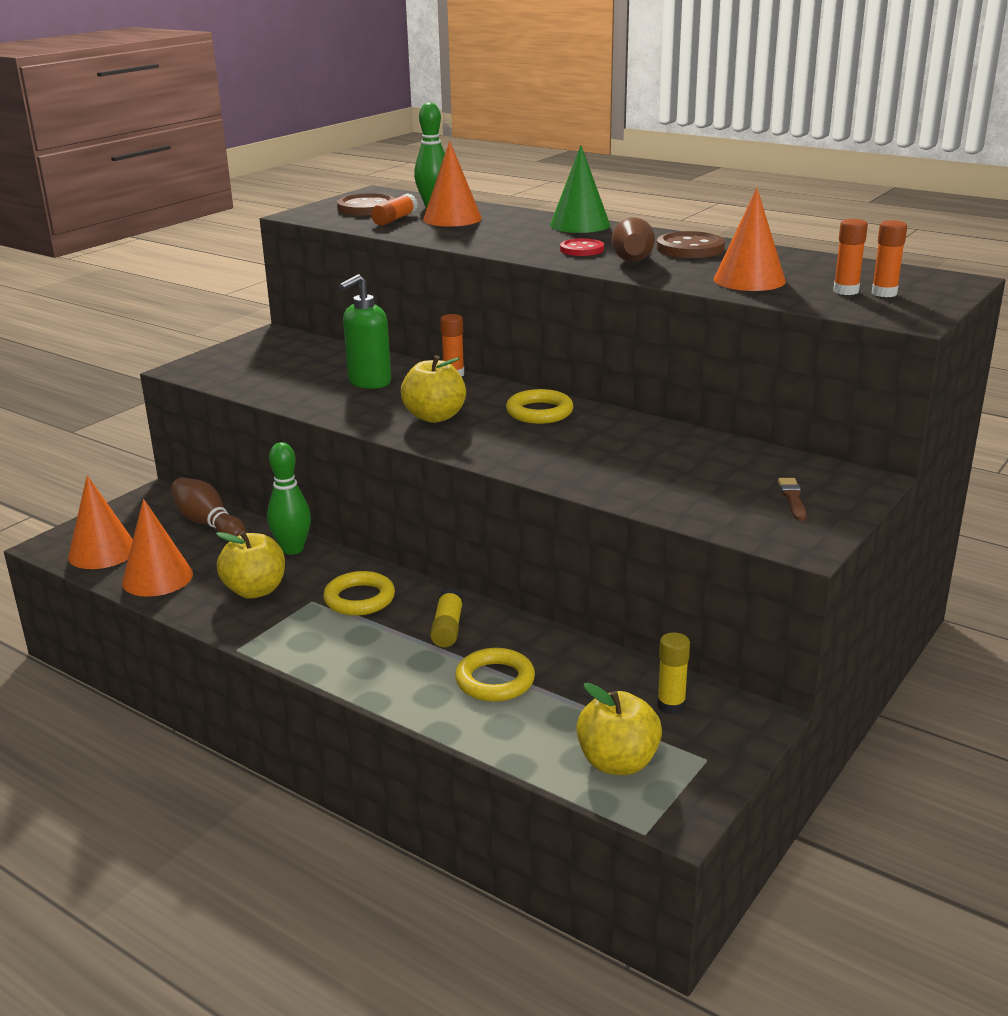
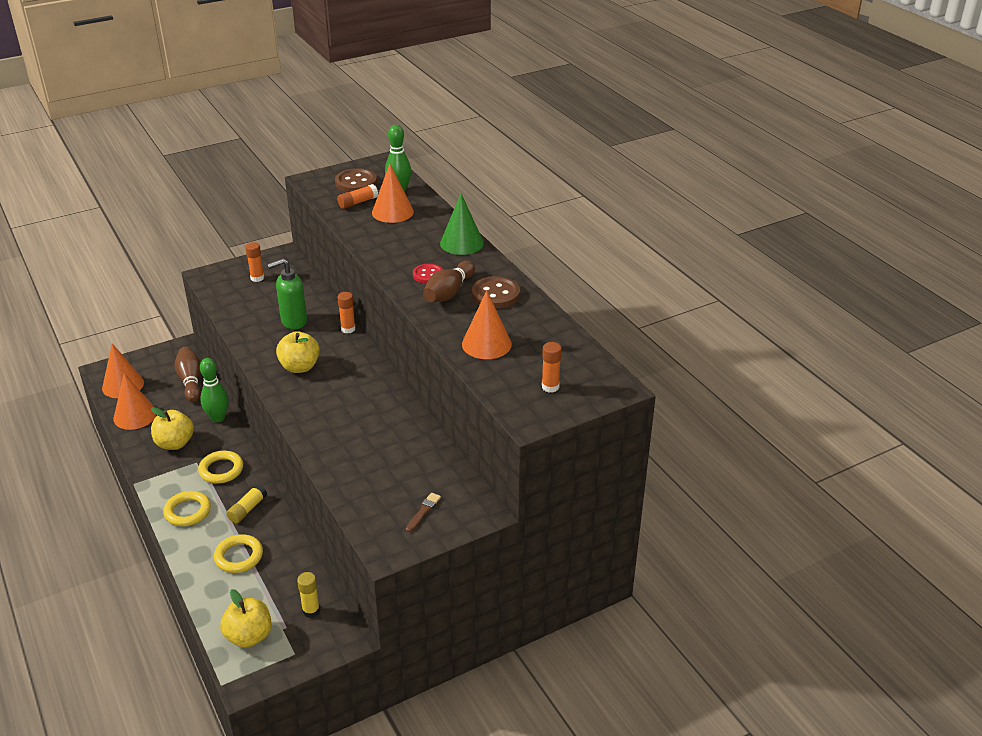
camera: 25 degrees right, 10 degrees up
(539, 412) = (361, 383): yellow ring -> yellow ring (187, 511)
(846, 291) = (529, 376): orange glue stick -> orange glue stick (257, 278)

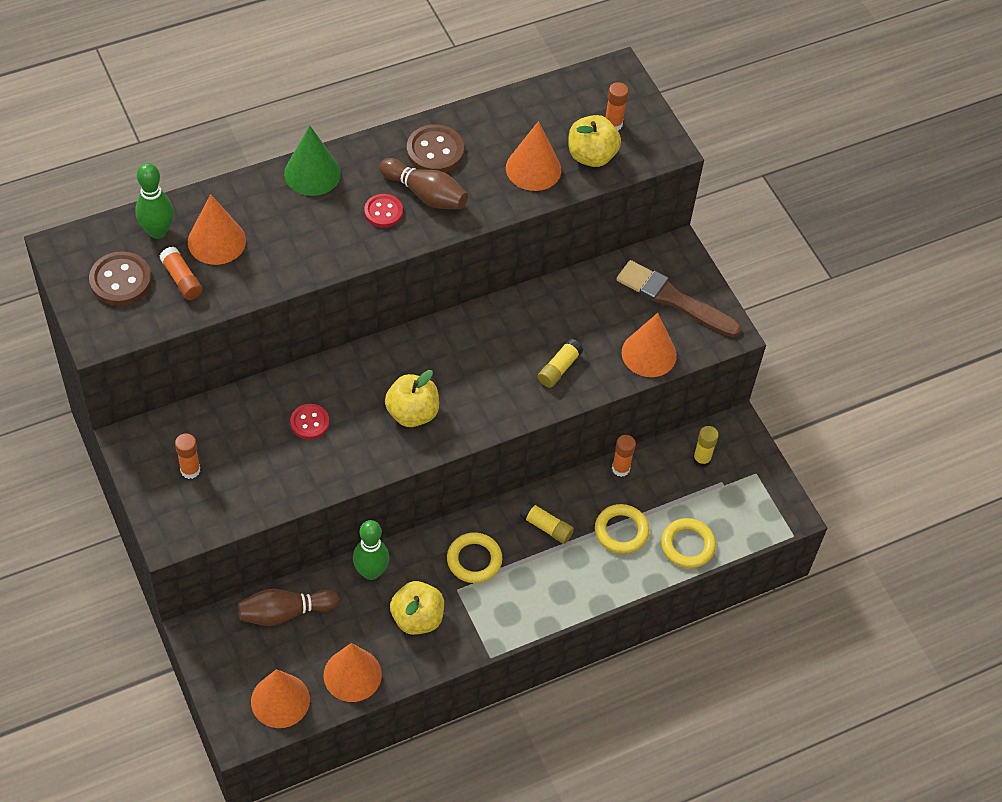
camera: 90 degrees left, 20 degrees up
(187, 511) = (545, 590): yellow ring -> yellow ring (687, 545)
(249, 636) = (733, 514): yellow apple -> yellow apple (591, 156)
(293, 322) = (309, 422): green soap dispenser -> red button
(342, 441) = (559, 368): none -> yellow glue stick
(348, 329) = (336, 361): orange glue stick -> orange glue stick (620, 468)
(359, 496) = (649, 354): none -> orange cone
(423, 511) = (674, 299): brown brush -> brown brush, size x2.30

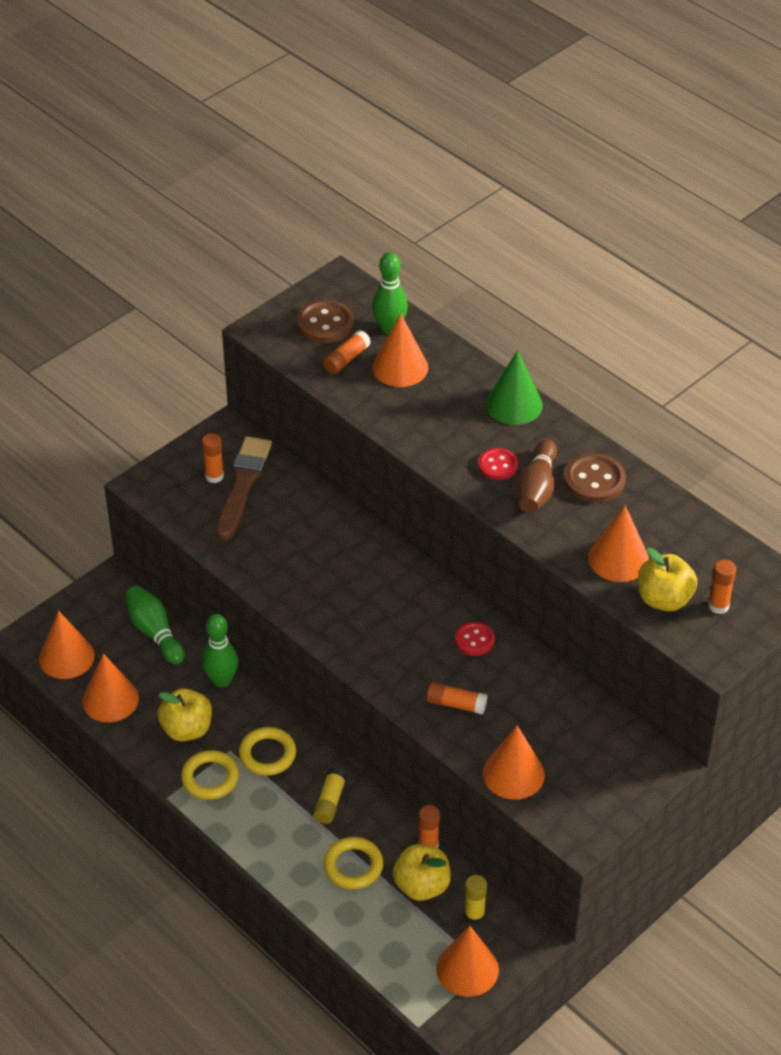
camera: 75 degrees right, 10 degrees down
(285, 612) = (154, 632): brown bowling pin -> green bowling pin
(309, 422) = (301, 538): red button -> red button (474, 640)
(412, 413) = (347, 607): yellow apple -> yellow apple (422, 886)
(559, 368) = (456, 704): yellow glue stick -> orange glue stick
(674, 299) = (595, 778): brown brush -> brown brush (243, 485)
(687, 545) = (362, 929): yellow ring -> yellow ring (210, 778)
(751, 482) = (467, 969): none -> orange cone

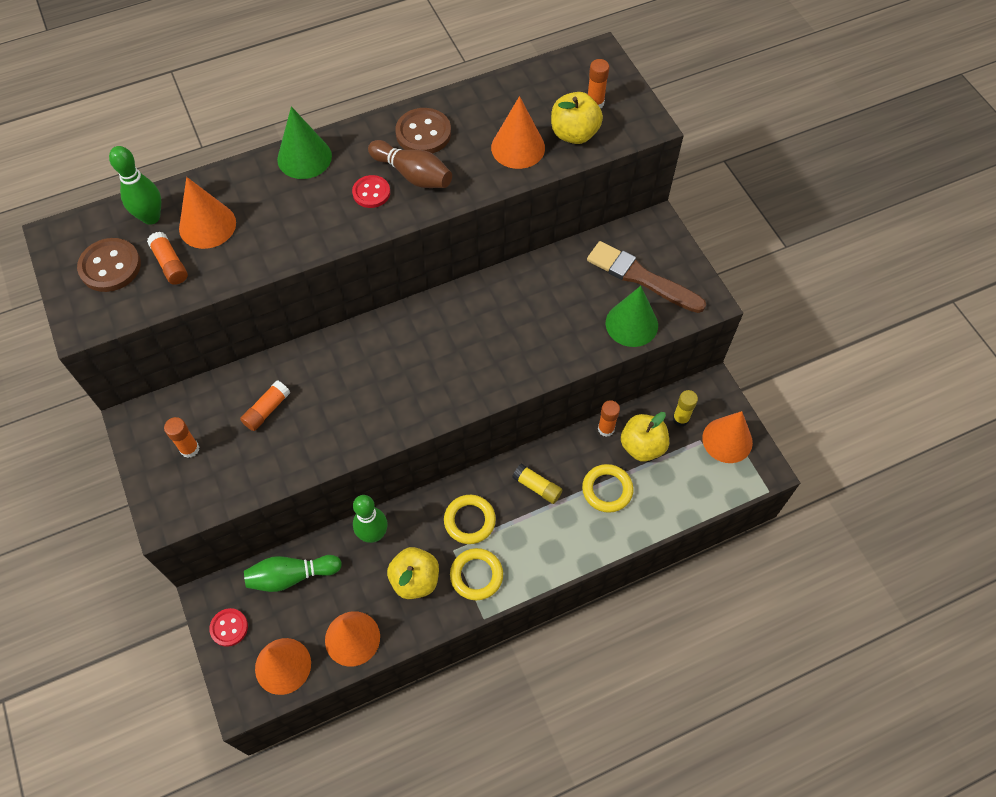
camera: 70 degrees left, 15 degrees up
(243, 485) = (215, 427): brown brush -> brown brush (641, 278)
(456, 704) = (546, 340): orange glue stick -> orange glue stick (267, 410)
(474, 640) = (484, 305): red button -> red button (229, 627)
(513, 774) = (631, 324): orange cone -> green cone

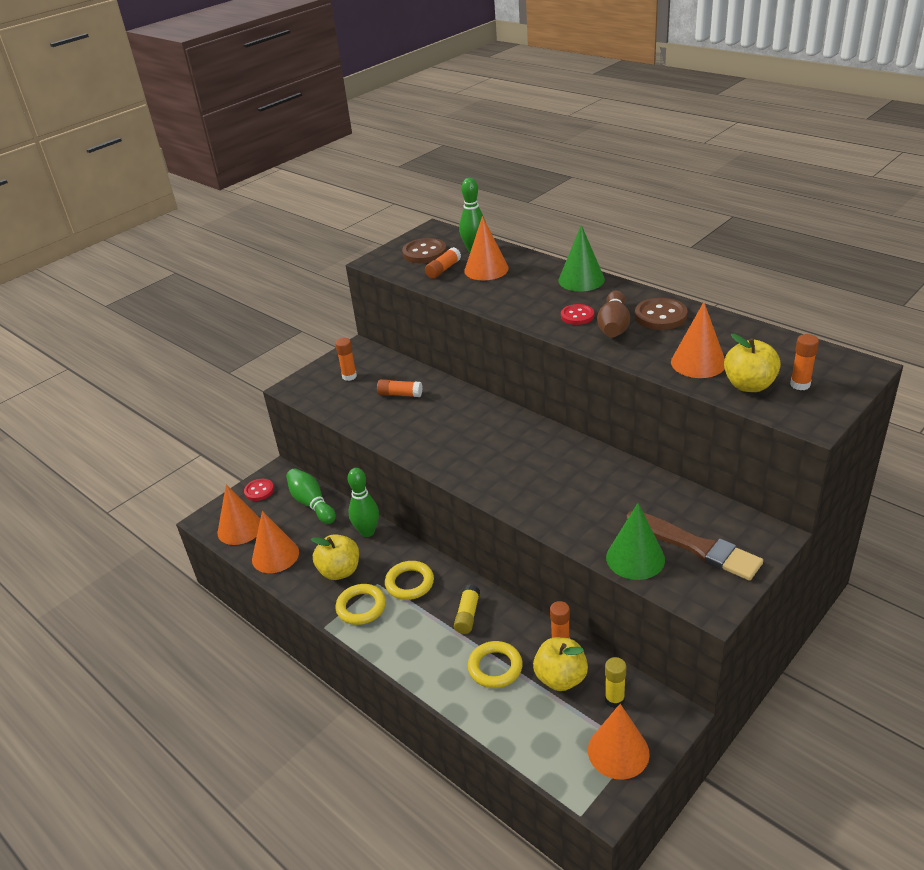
camera: 70 degrees right, 25 degrees down
(641, 278) = (696, 547): brown brush -> brown brush turned 120 degrees clockwise

